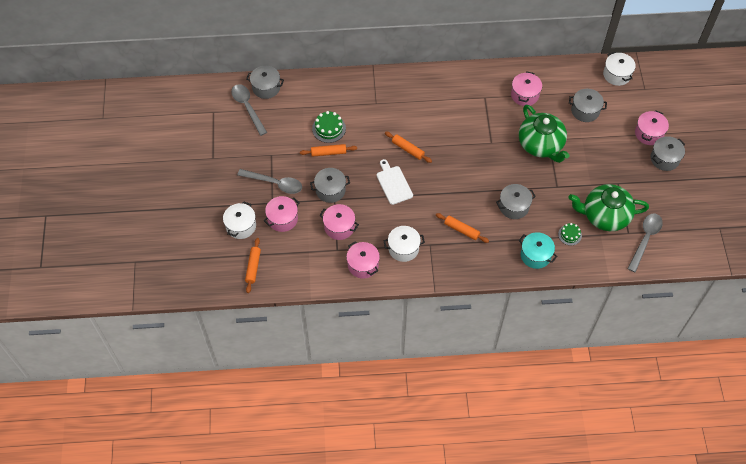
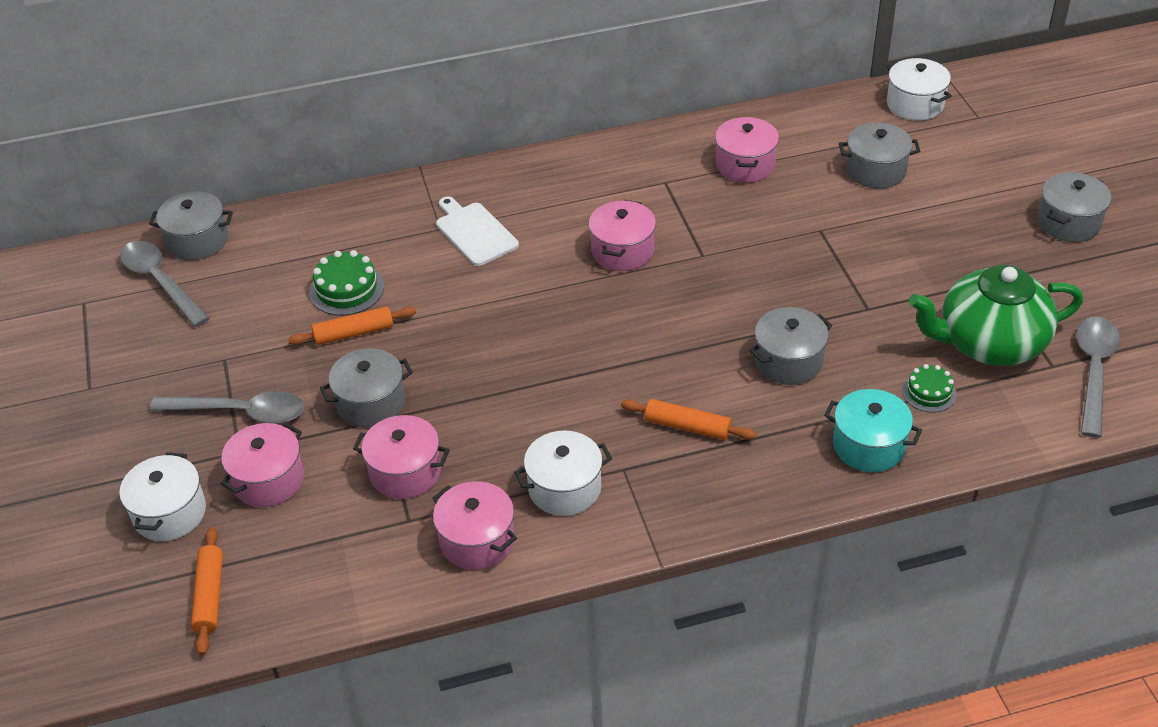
camera: 10 degrees left, 15 degrees down
(393, 183) = (511, 365): white cutting board -> white cutting board (475, 232)
(408, 149) = (527, 297): orange rolling pin -> none
(541, 145) = (807, 242): green teapot -> none
(649, 133) = (1018, 186): pink pot -> pink pot (622, 251)

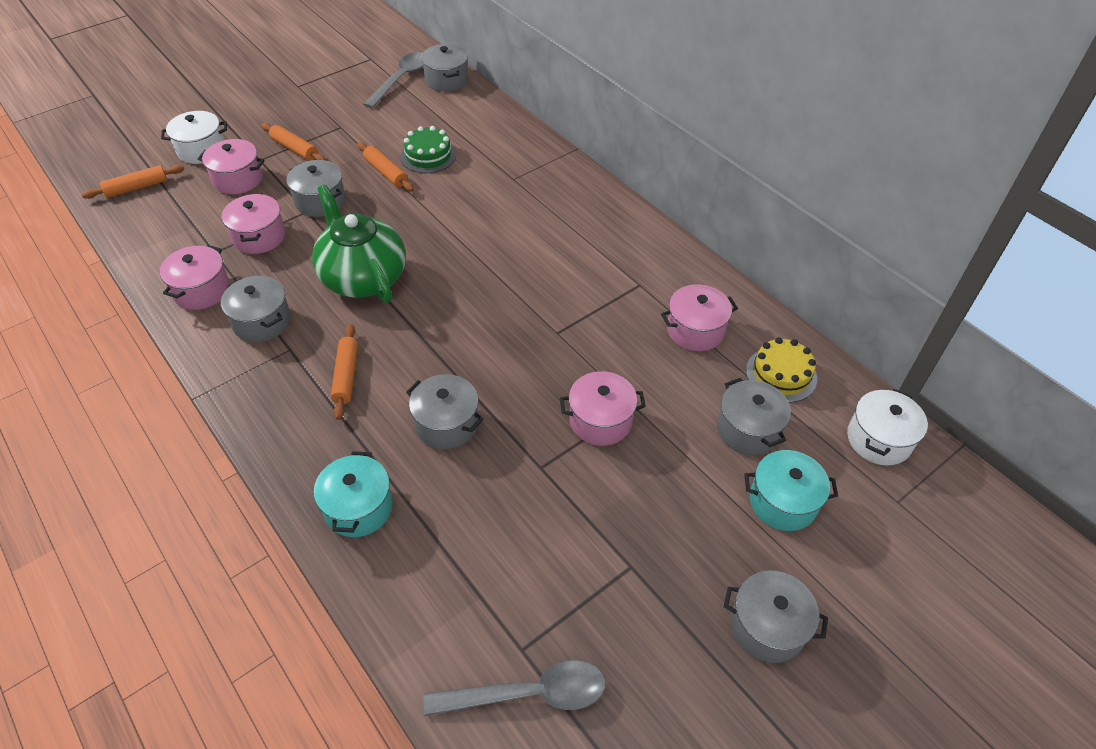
camera: 65 degrees right, 5 degrees up
(240, 412) = (294, 149): grey spoon -> orange rolling pin
(475, 232) = (518, 197): white cutting board -> none
(564, 488) = (262, 321): white pot -> grey pot
(622, 251) = (538, 282): pink pot -> pink pot (600, 421)
(822, 131) = (781, 374): none -> yellow cake
(929, 392) = (443, 542): green cake -> none
(957, 176) = (783, 502): none -> turquoise pot
(989, 343) = (533, 582): green teapot -> green teapot (363, 277)

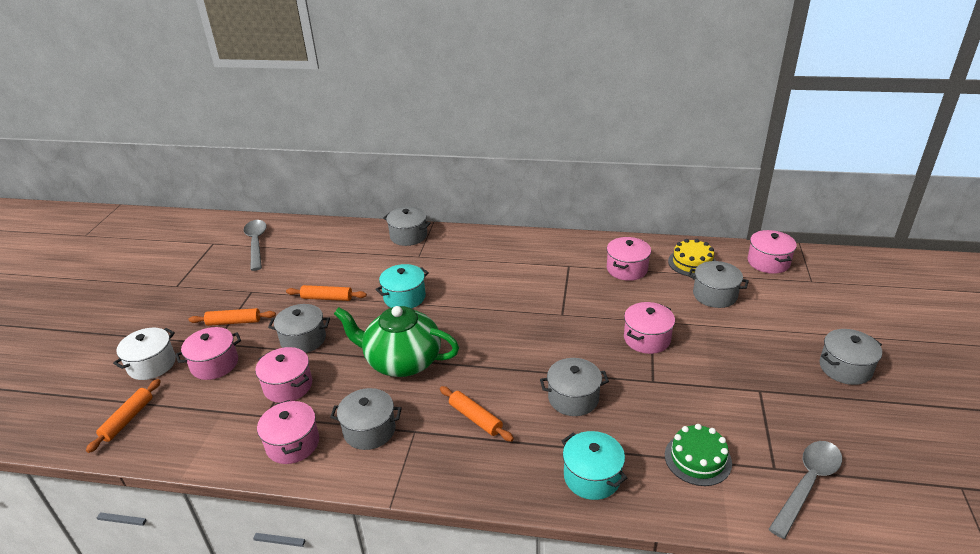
camera: 40 degrees left, 15 degrees down
(428, 156) = (343, 274): green cake -> green cake (697, 459)
(446, 80) = (291, 229): grey pot -> grey pot (408, 236)
(783, 502) = (773, 314): turquoise pot -> turquoise pot (404, 297)
(878, 439) = (768, 262): white pot -> pink pot

